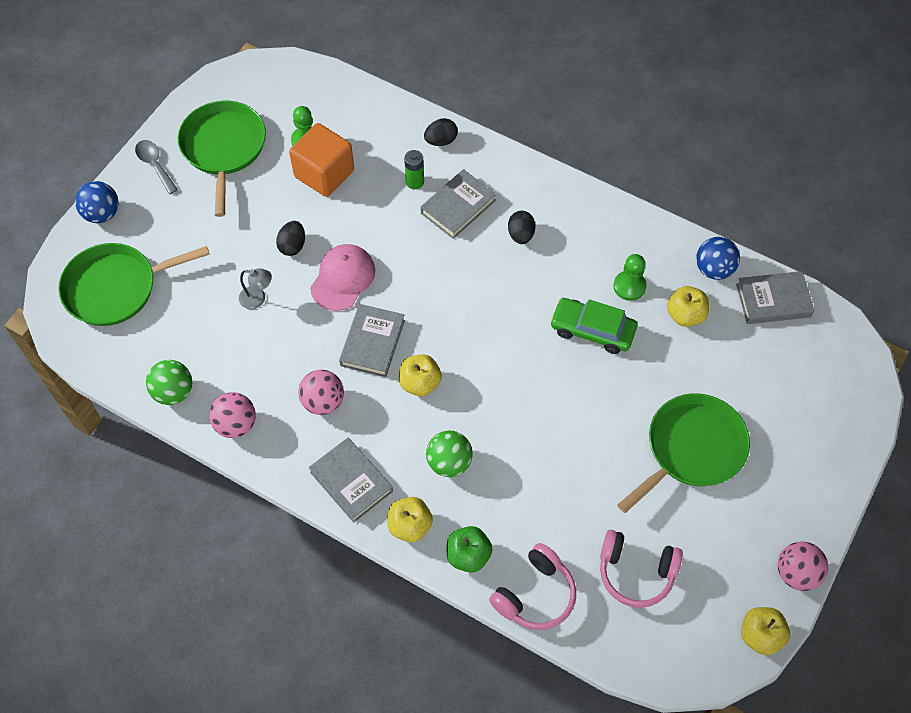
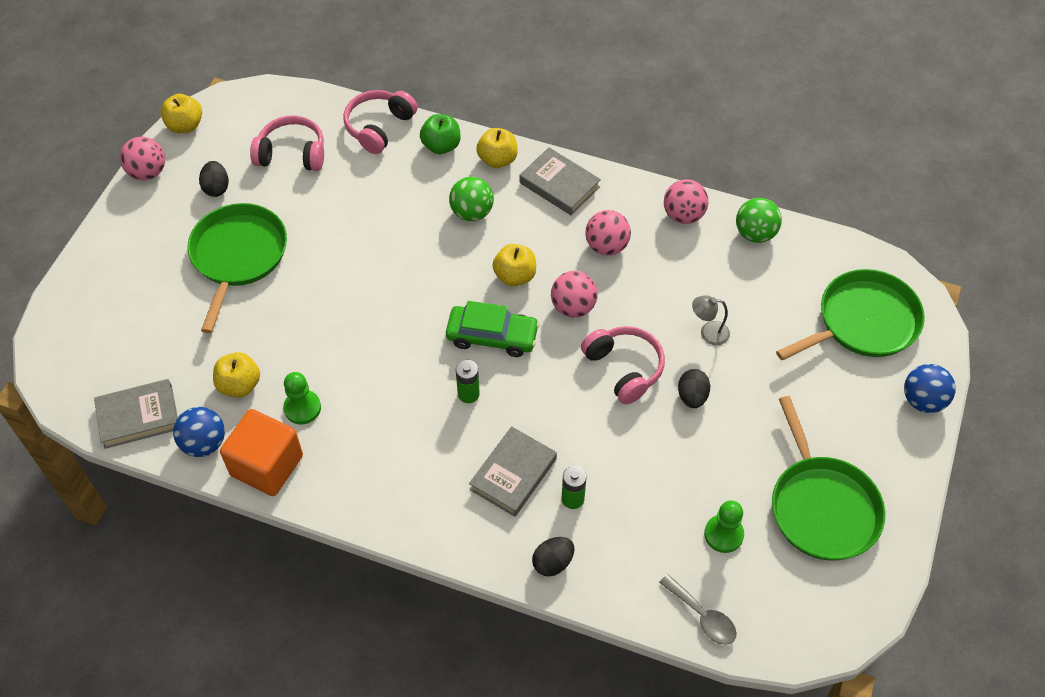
camera: 170 degrees right, 5 degrees down
(155, 165) = (894, 471): grey spoon -> grey spoon (702, 616)
(324, 173) = (686, 492): orange cube -> orange cube (267, 465)
(343, 278) = (624, 368): pink cap -> pink headphones
(372, 343) = (573, 307): grey book -> pink ball
(483, 277) = (468, 394): none -> green battery
(521, 235) = (433, 450): black egg -> black egg (216, 188)
(592, 330) = (342, 354): green car -> green car (492, 336)
(691, 449) = (238, 256): green pan -> green pan turned 150 degrees clockwise

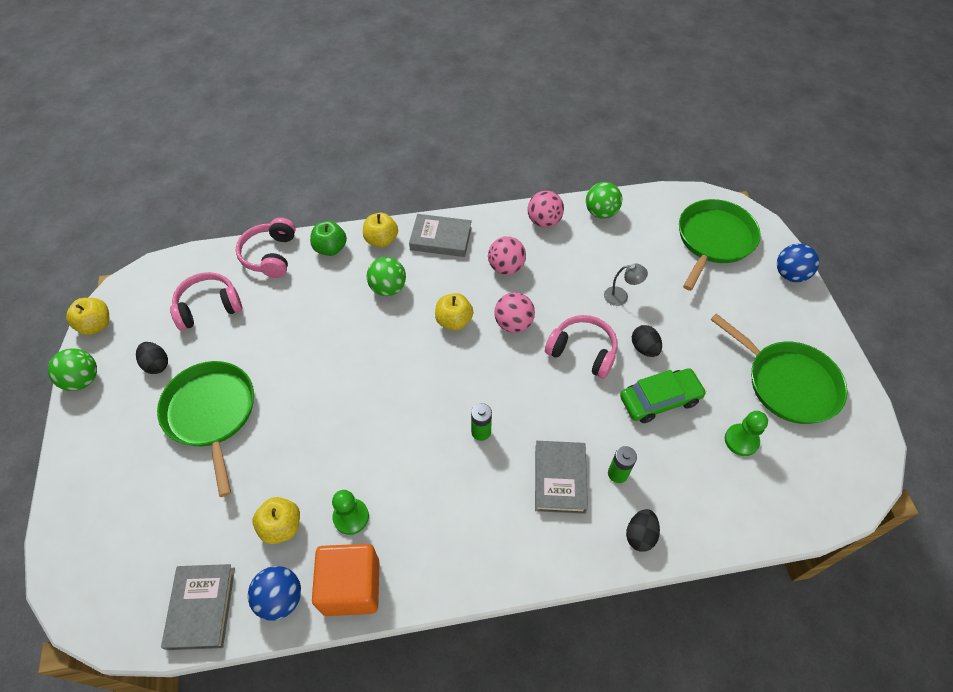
camera: 30 degrees left, 0 degrees up
(138, 416) = (201, 607): grey book -> grey book turned 45 degrees counterclockwise
(148, 172) = (83, 380): pink ball -> green ball
(492, 336) = (468, 376): green car -> green car (660, 400)
(702, 616) = (774, 513): grey spoon -> none
(708, 333) = (621, 296): grey lamp -> grey lamp turned 150 degrees counterclockwise

